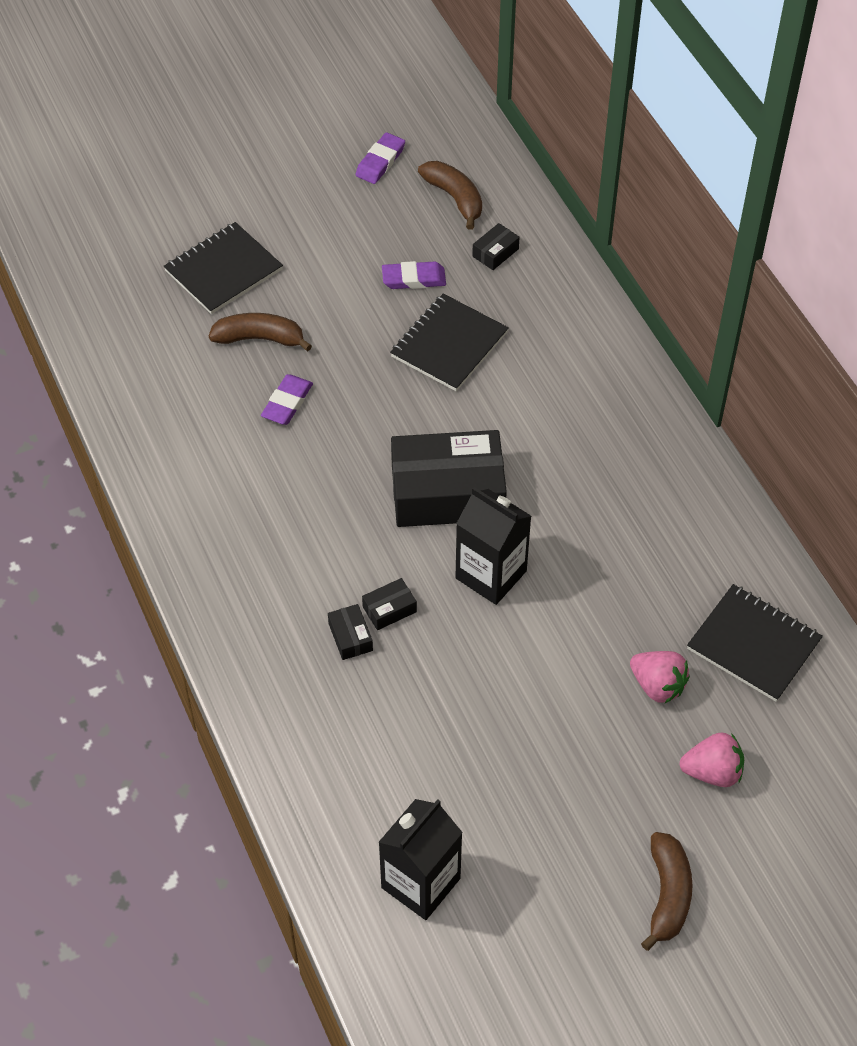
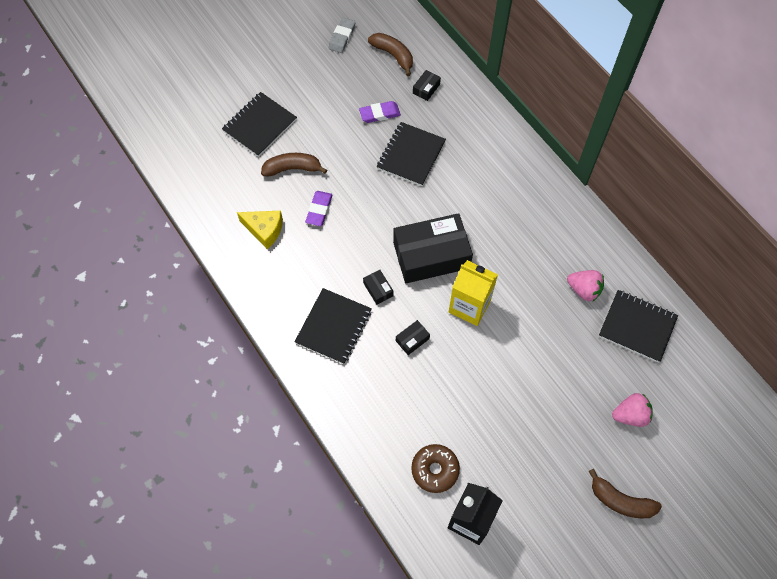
camera: 10 degrees left, 10 degrees up
(196, 420) = (264, 230): none -> yellow cheese
(271, 572) = (333, 327): none -> black notebook
(350, 637) = (392, 362): black box -> black box (378, 289)
(380, 161) = (342, 37): purple eraser -> grey eraser
(381, 801) = (435, 470): none -> brown donut
(491, 574) = (469, 306): black carton -> yellow carton
(657, 685) = (585, 363): pink strawberry -> pink strawberry (584, 290)
(667, 894) = (621, 501): brown banana -> brown banana turned 120 degrees clockwise

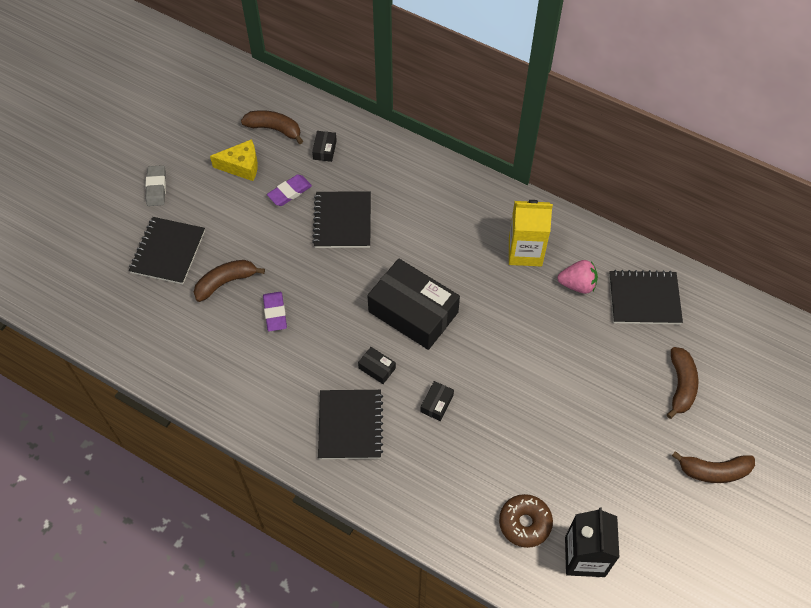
camera: 25 degrees left, 5 degrees down
(264, 230) = (227, 357): yellow cheese -> yellow cheese (241, 166)
(342, 37) = (211, 130): grey eraser -> grey eraser (156, 187)
(431, 255) = (413, 312): black box -> black box turned 75 degrees clockwise
(469, 306) = (476, 346): yellow carton -> yellow carton (525, 251)
(630, 415) = (681, 385): pink strawberry -> brown banana

